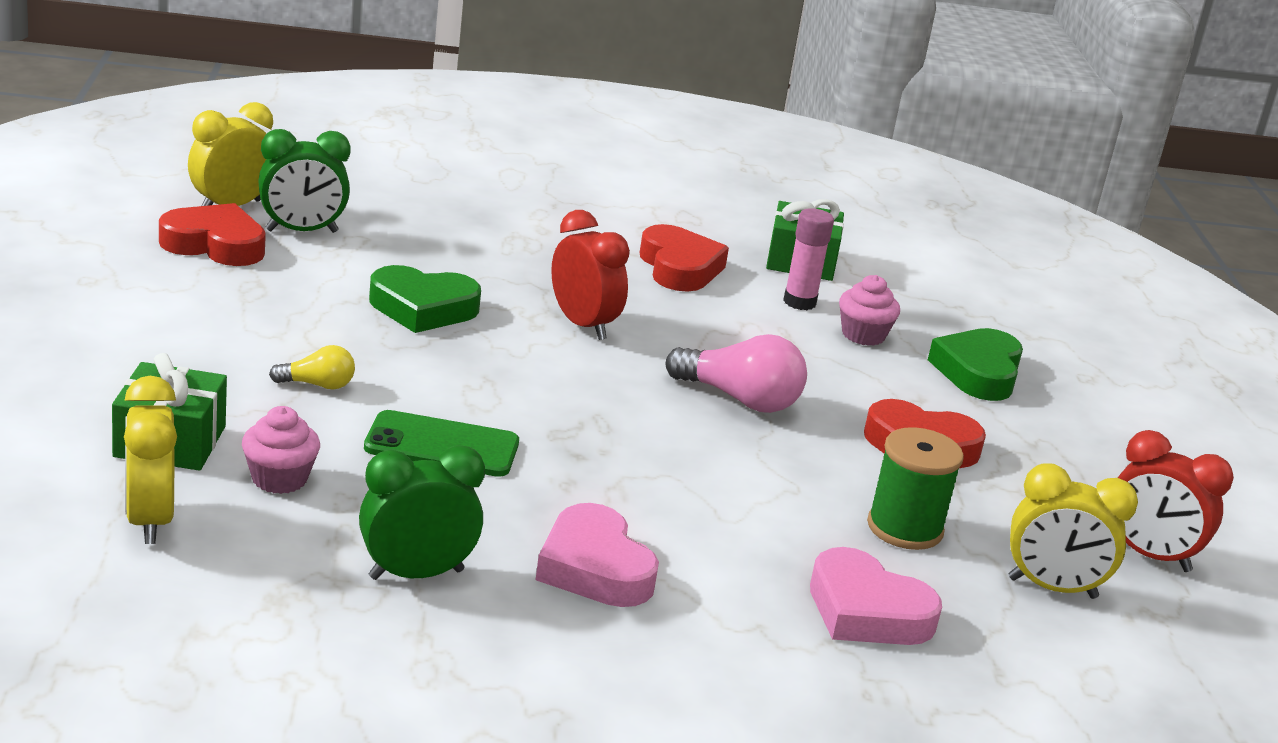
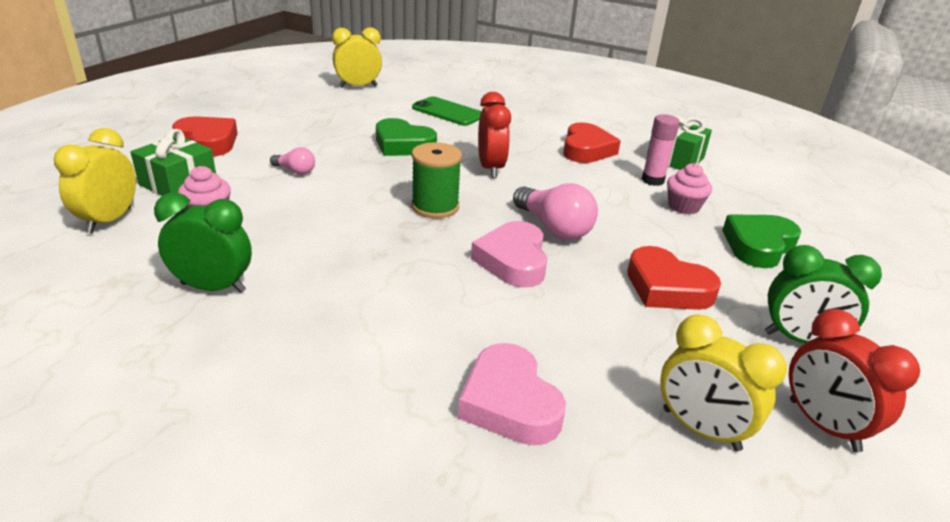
camera: 30 degrees right, 5 degrees up
(215, 244) = (328, 100): red heart -> red heart (208, 142)
(302, 231) = (381, 101): green clock -> green clock (799, 340)
(317, 385) = (295, 171): yellow light bulb -> pink light bulb
(442, 445) = (326, 216): green phone -> green phone (448, 112)
(594, 568) = (333, 313): pink heart -> pink heart (513, 260)
(904, 528) = (602, 343): green spool -> green spool (435, 206)

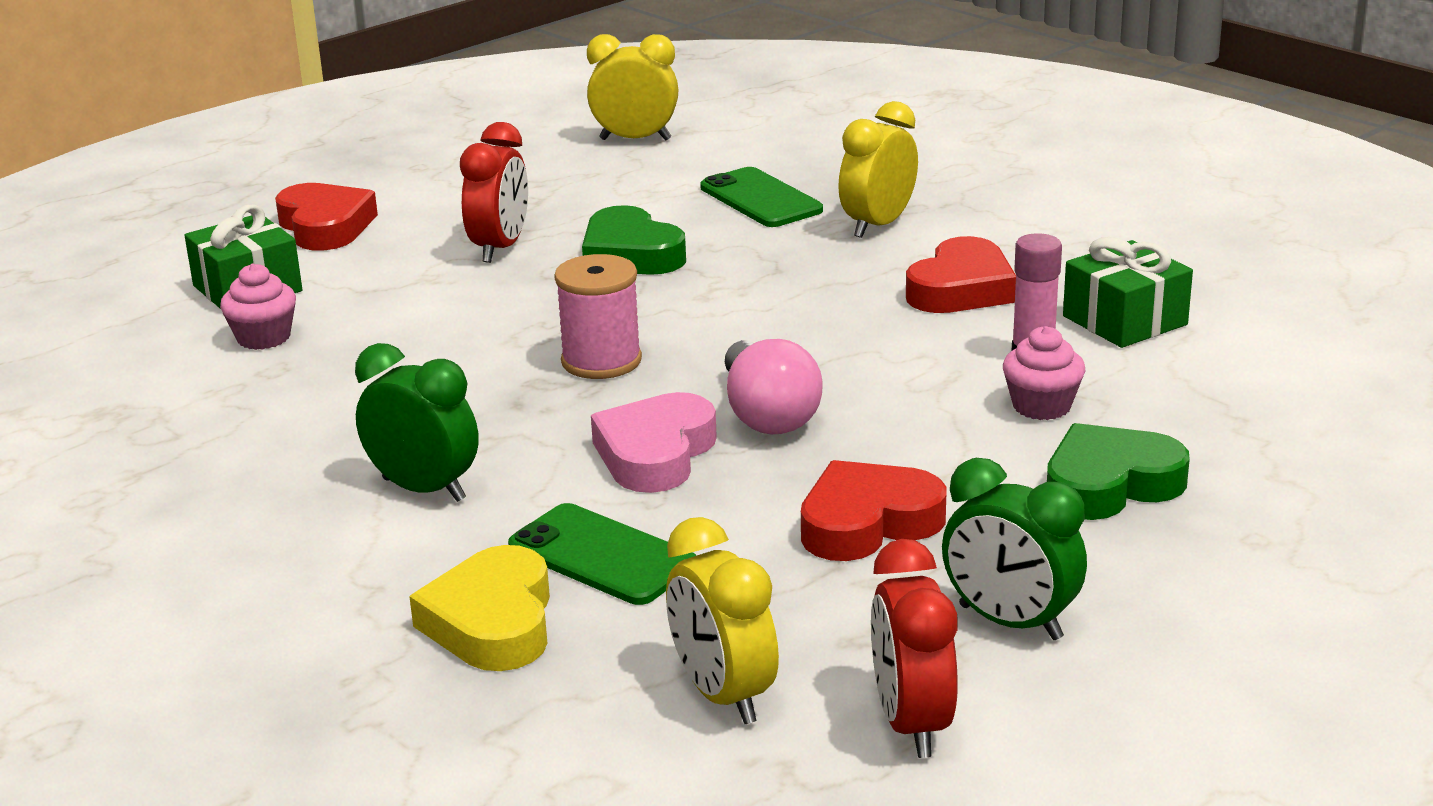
camera: 25 degrees right, 5 degrees down
(109, 220) = (132, 333): yellow clock -> yellow clock (878, 225)
(213, 287) = (215, 435): green clock -> green clock (424, 489)
(295, 171) = (426, 284): pink light bulb -> none
(435, 206) = (601, 361): green spool -> pink spool
(491, 168) = (748, 308): red clock -> red clock (500, 248)
(509, 402) = (492, 622): pink heart -> yellow heart
(539, 336) = (602, 555): none -> green phone
(667, 287) = (868, 523): red heart -> red heart turned 90 degrees clockwise

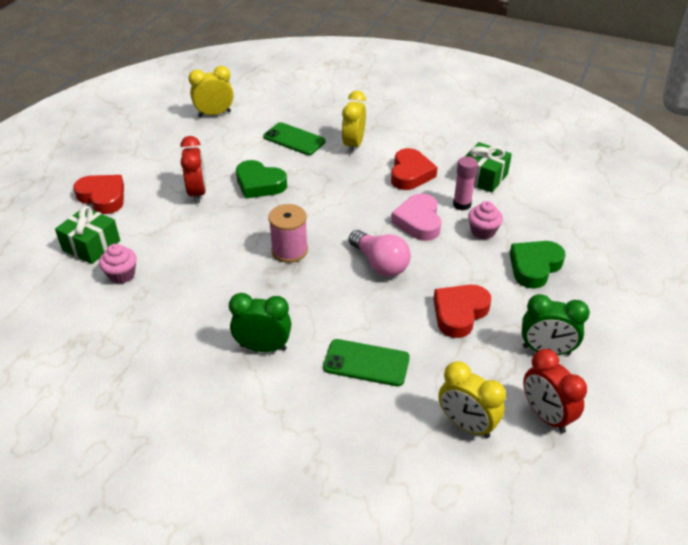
camera: 25 degrees left, 15 degrees up
(492, 622) = (346, 415): yellow heart -> none
(655, 454) = (349, 298): pink heart -> pink heart (418, 221)

